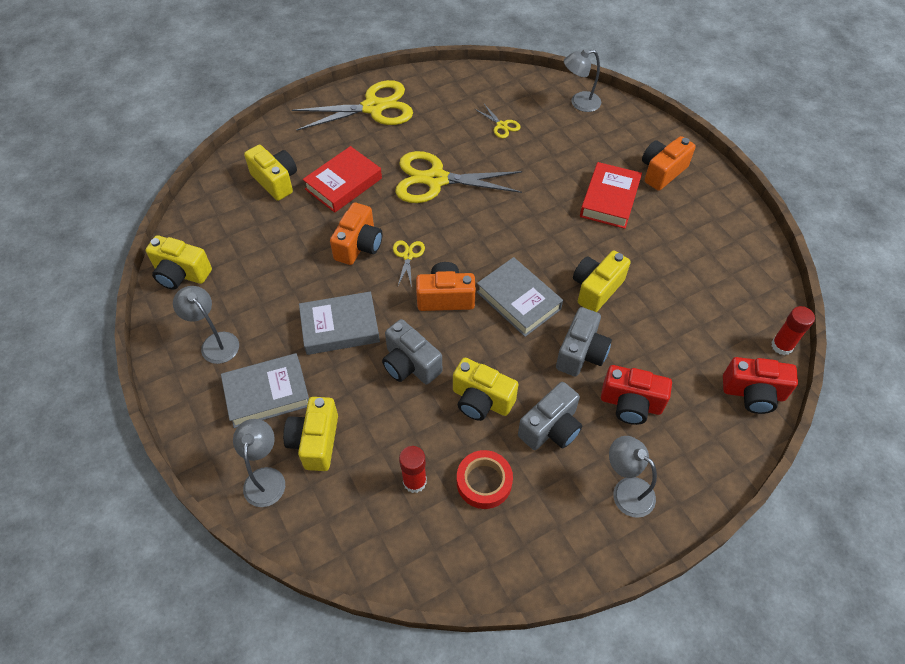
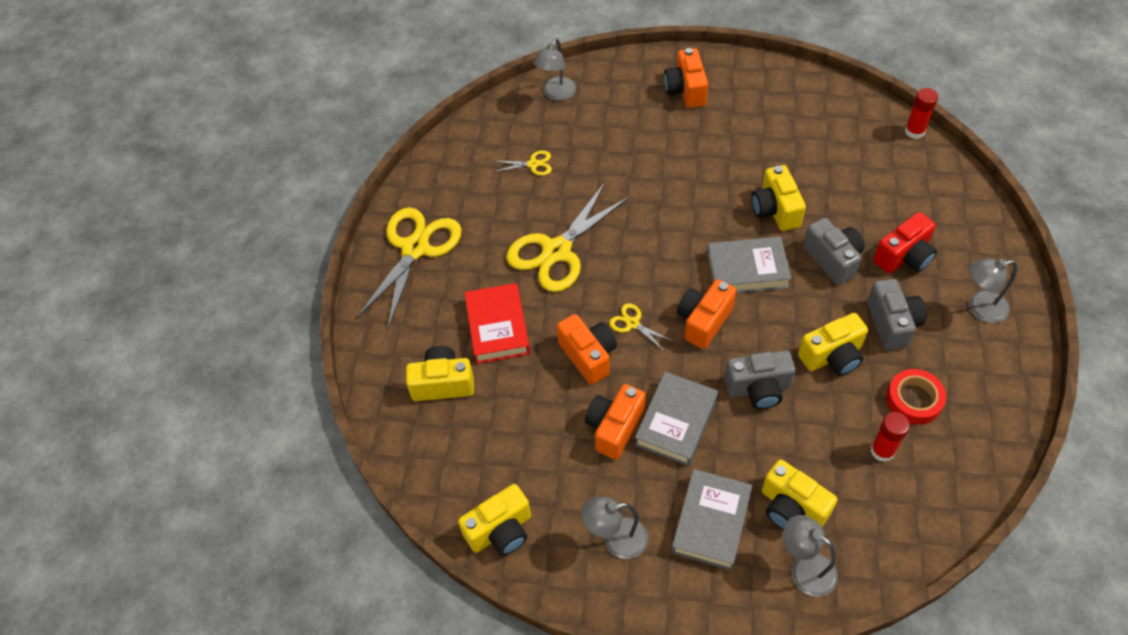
camera: 50 degrees left, 0 degrees up
(308, 293) = (614, 428): none -> orange camera
(609, 199) = (687, 143): red book -> none
(753, 393) = (945, 176): red camera -> none

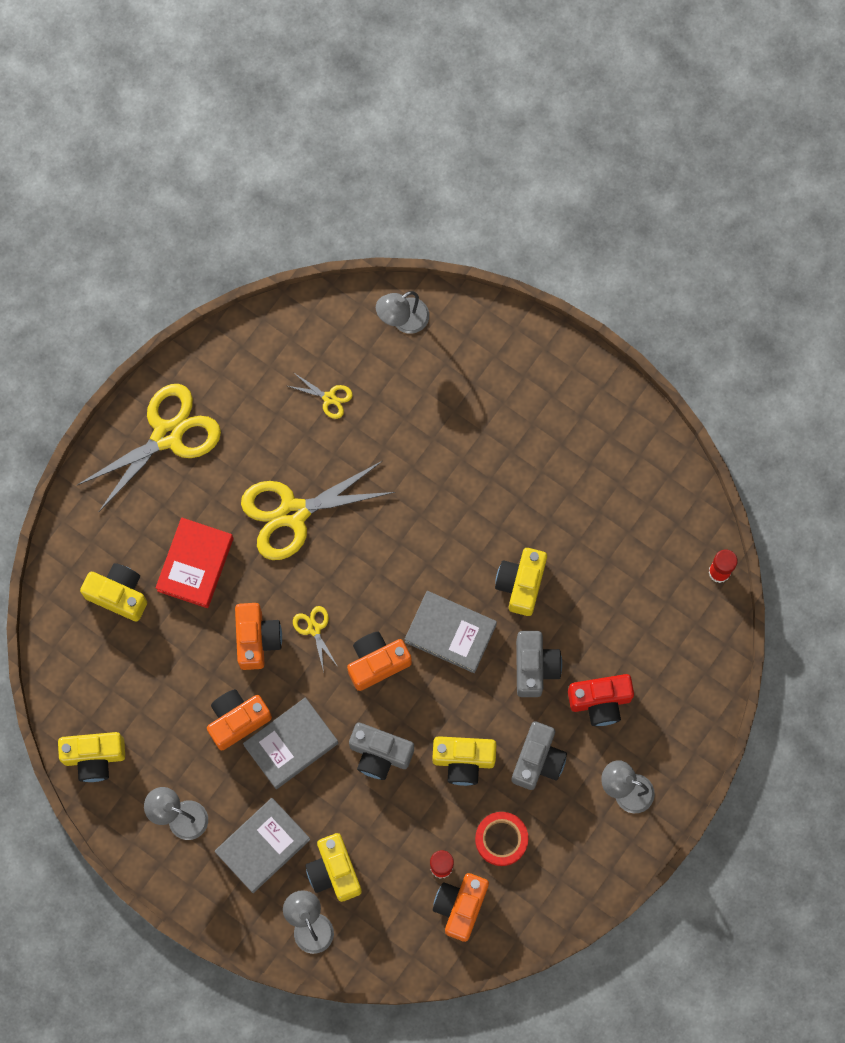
camera: 25 degrees right, 20 degrees up
(685, 90) = (534, 390): orange camera -> orange camera (460, 906)

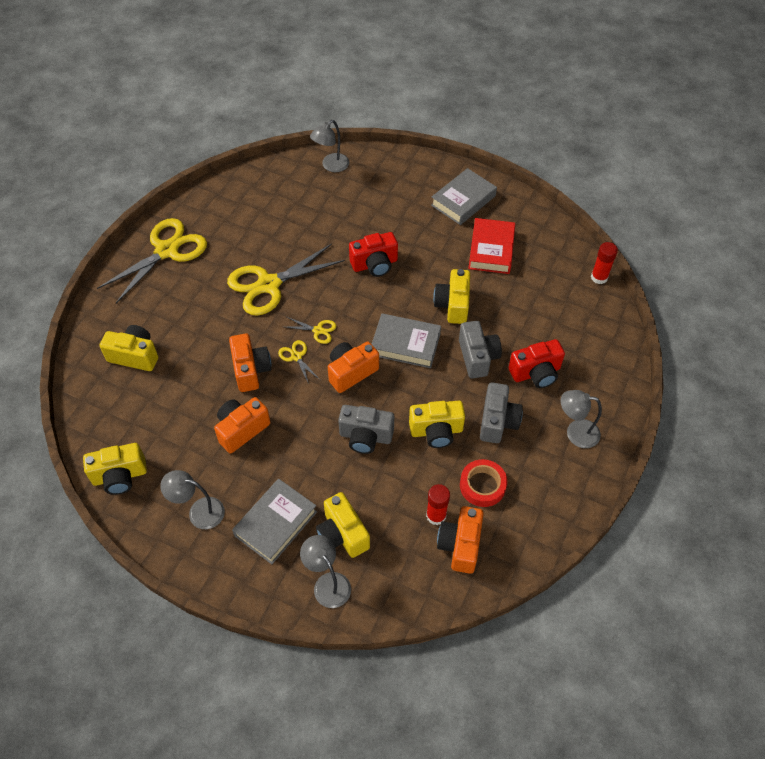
camera: 10 degrees left, 20 degrees down
(195, 564) = (195, 327): red book -> red book (491, 250)
(291, 744) = (289, 441): grey book -> grey book (463, 200)
(329, 398) = (285, 214): yellow scissors -> yellow scissors (318, 330)
(434, 502) = (375, 264): none -> red camera

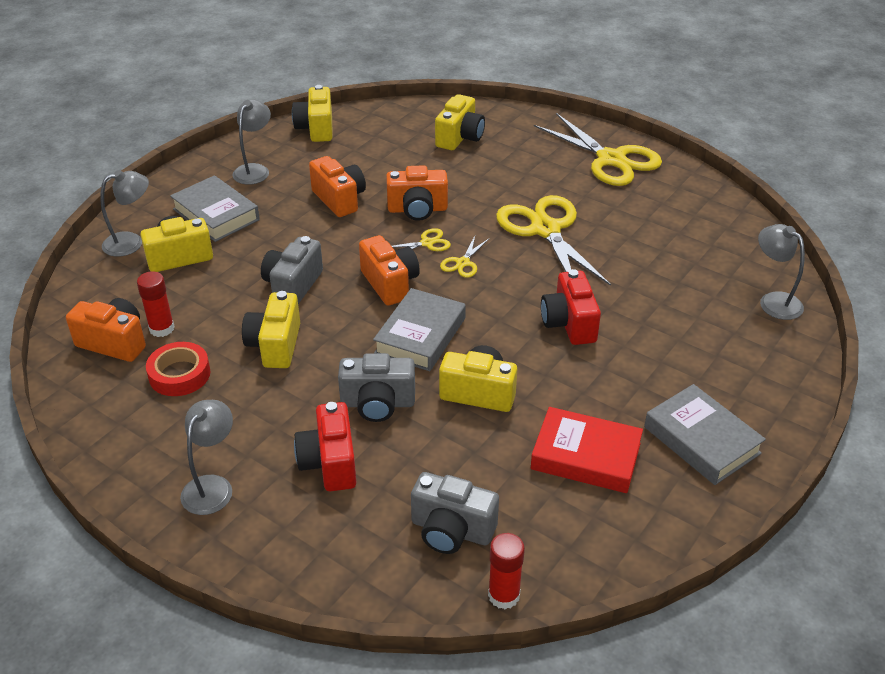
camera: 100 degrees right, 15 degrees down
(497, 421) = (265, 405): grey camera -> grey camera (451, 530)

